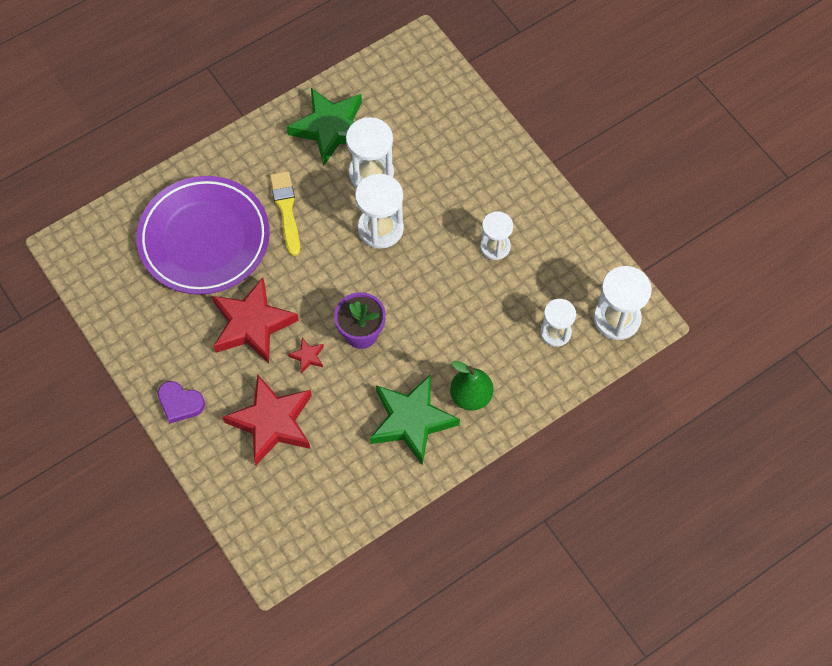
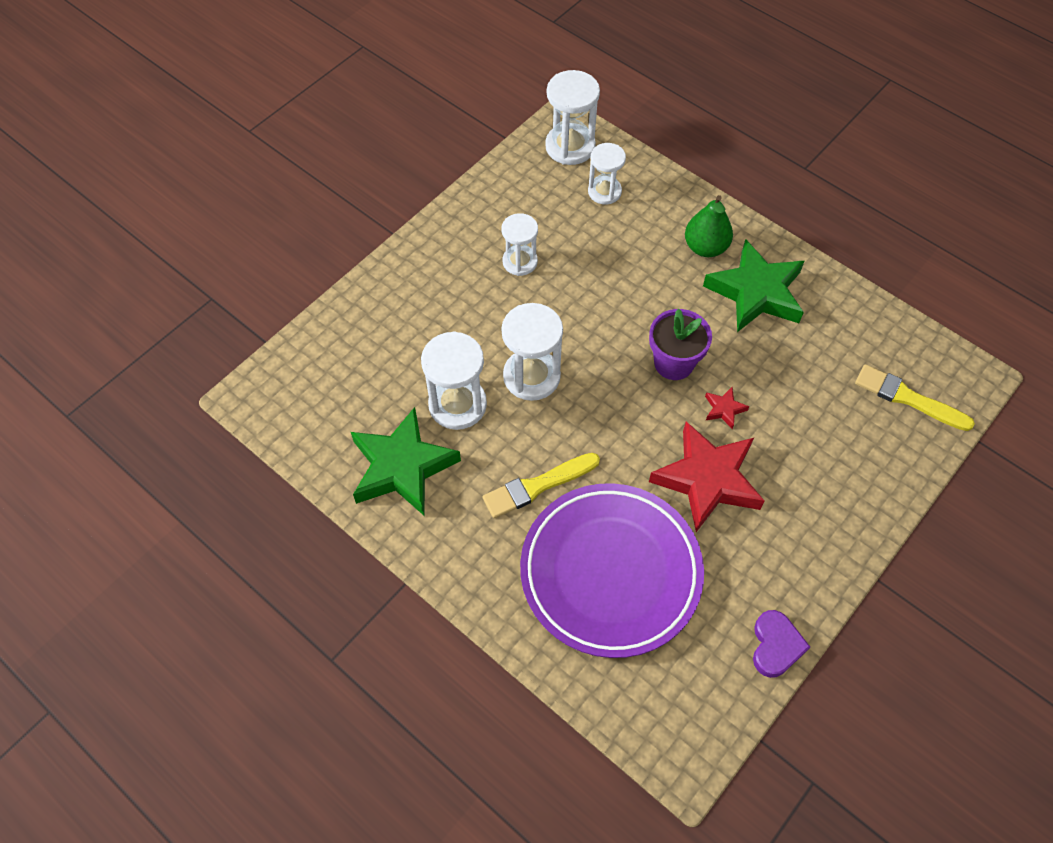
camera: 105 degrees left, 5 degrees down
(180, 403) = (841, 529): purple heart -> purple heart (775, 646)
(272, 422) = (818, 423): red star -> none
(272, 501) = (908, 398): none -> yellow brush

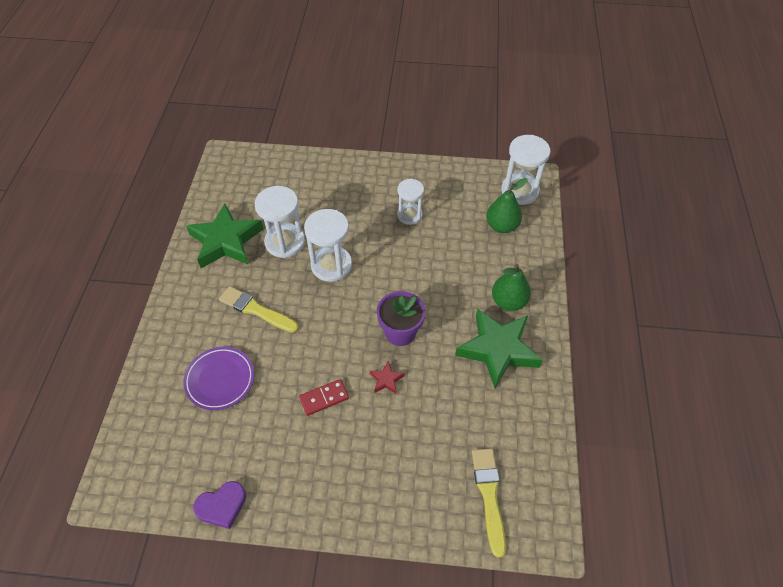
camera: 55 degrees right, 5 degrees down
(604, 192) = (501, 226): white hourglass -> green pear
(610, 572) = (220, 380): purple plate -> purple plate, size x0.53
(707, 479) = (324, 398): red star -> red domino

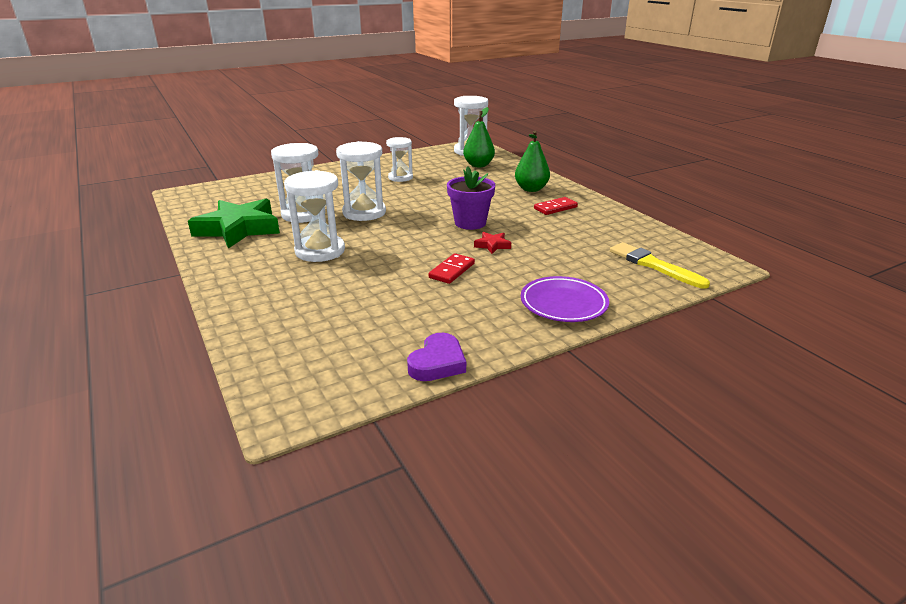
camera: 35 degrees left, 25 degrees down
(220, 380) = (332, 296): purple plate -> purple plate (563, 304)
(256, 310) = (320, 251): yellow brush -> white hourglass
(498, 349) = (555, 208): green star -> red domino

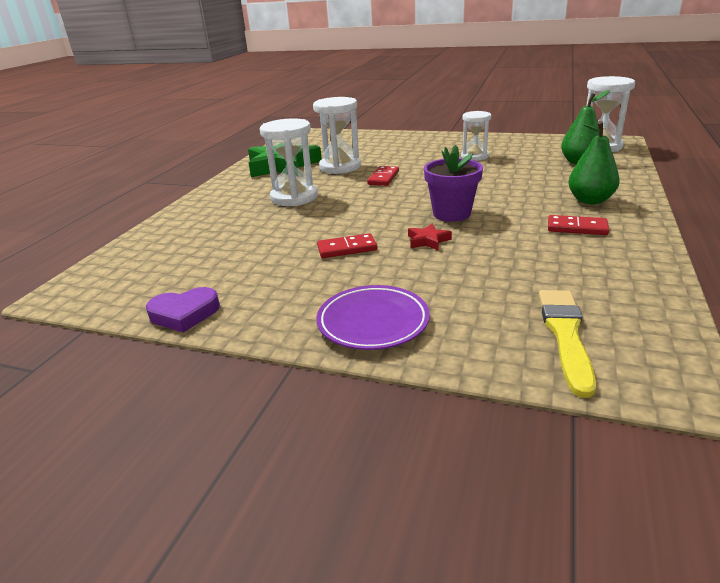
camera: 50 degrees right, 0 degrees up
(364, 213) = (383, 178): white hourglass -> red domino

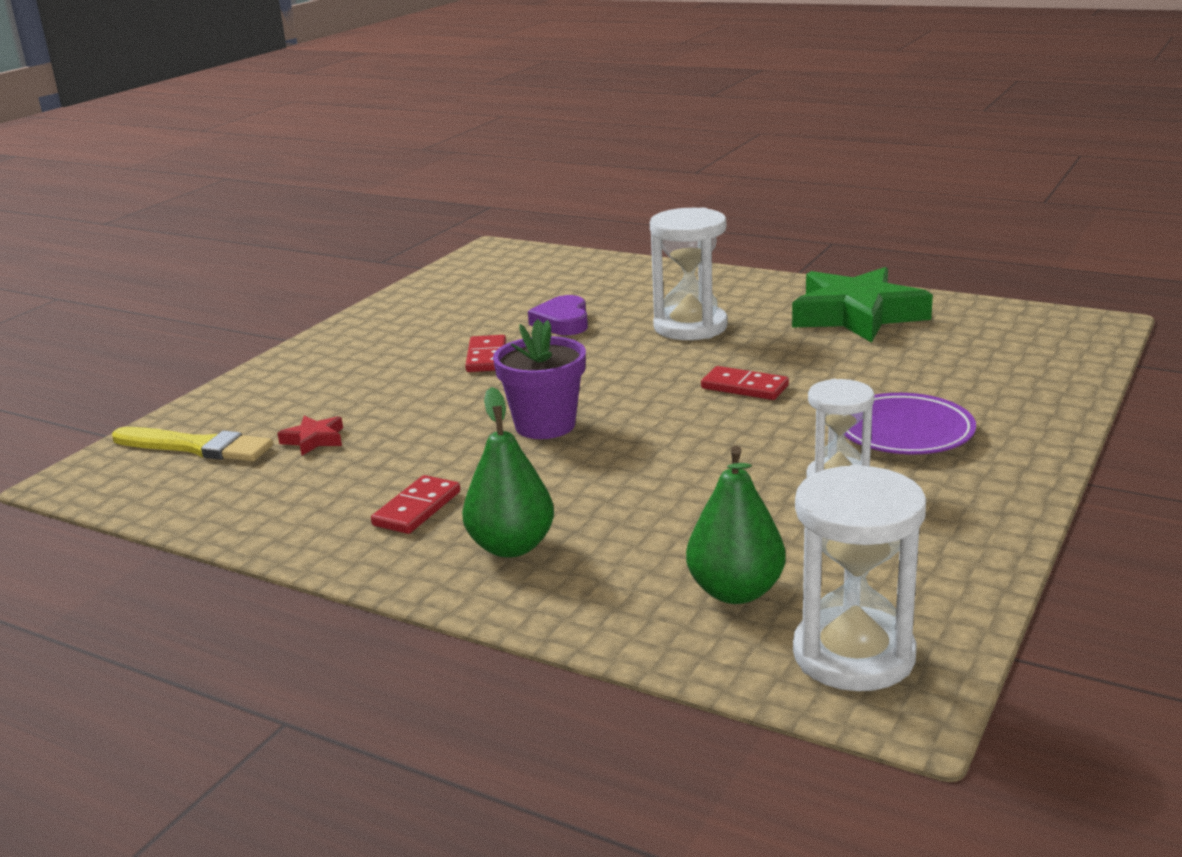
camera: 100 degrees right, 5 degrees down
(184, 314) = (409, 294): purple heart -> purple heart (562, 322)
(340, 167) = (827, 356): white hourglass -> none
(373, 322) = (314, 366): purple plate -> purple plate (904, 432)
(428, 241) = (467, 402): red star -> red star (314, 440)

